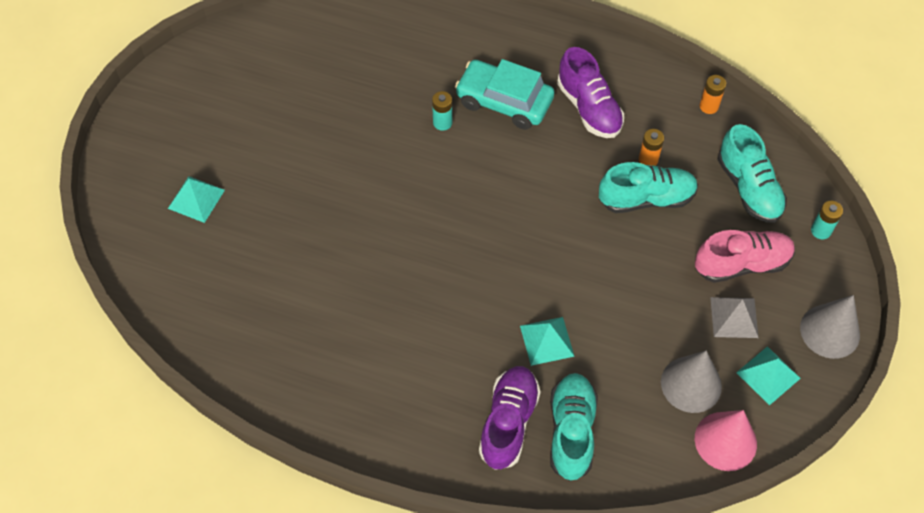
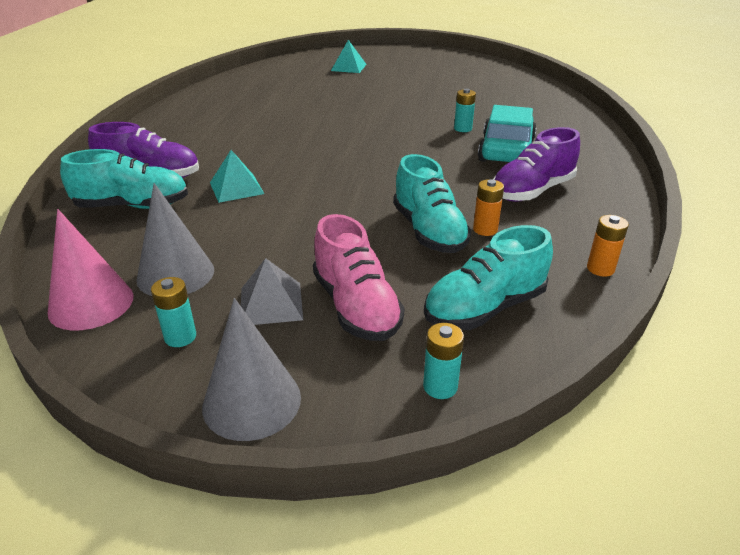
camera: 80 degrees right, 25 degrees down
(768, 375) = (180, 337): turquoise pyramid -> turquoise battery

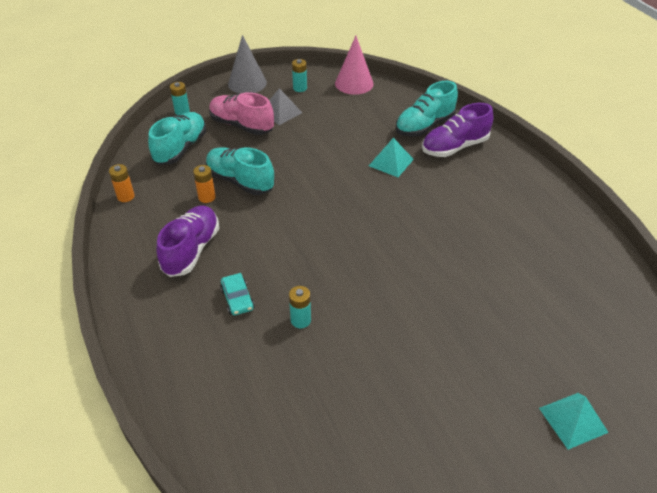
camera: 145 degrees right, 10 degrees up
(175, 274) = (340, 106): grey cone -> none
(506, 151) = (237, 299): turquoise car -> turquoise car, size x0.49

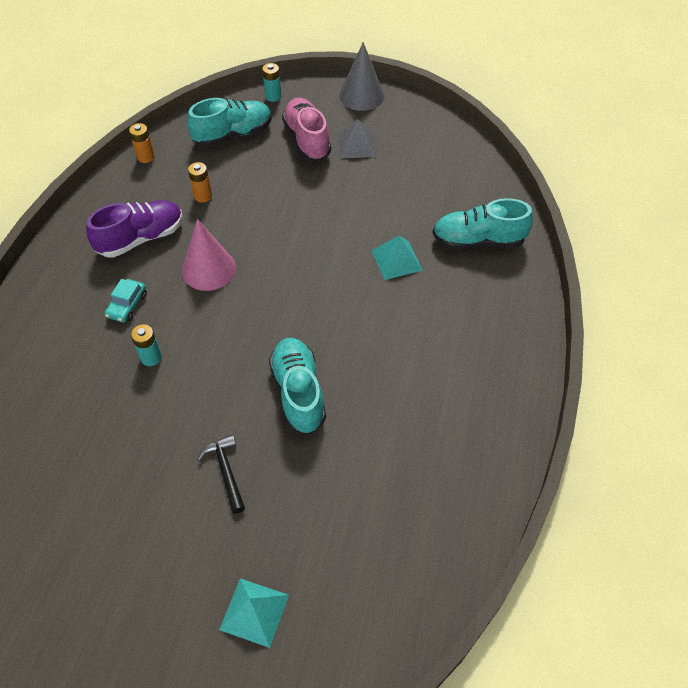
camera: 40 degrees right, 10 degrees up
(240, 181) = (245, 197): turquoise shoe -> turquoise shoe (298, 392)
(300, 88) = (404, 128): turquoise battery -> none
(354, 83) = (463, 151): pink cone -> pink cone (209, 269)
(446, 352) = (226, 471): none -> black hammer
(454, 147) = (480, 283): purple shoe -> none

